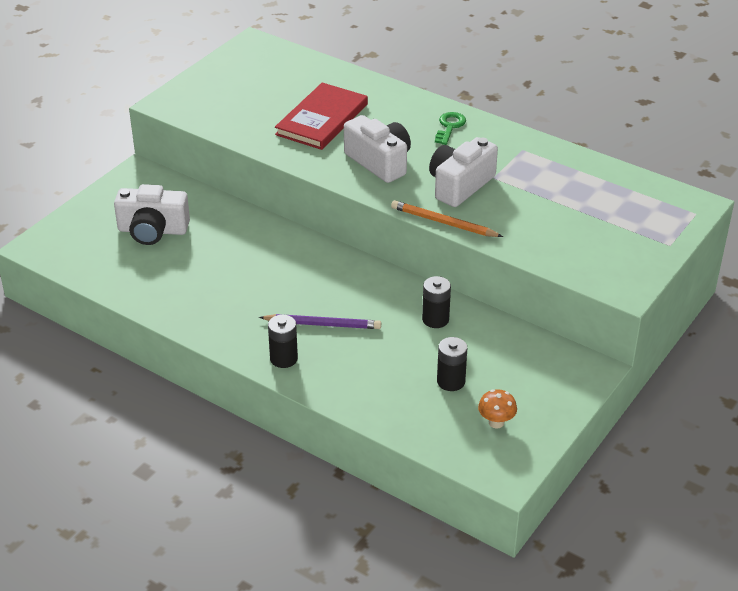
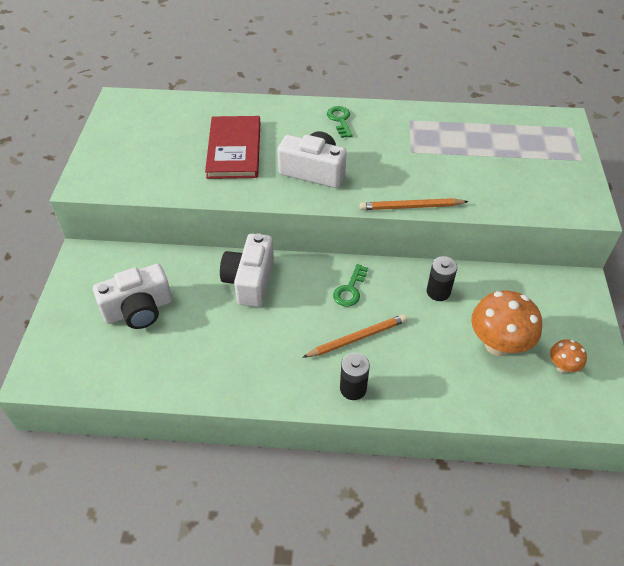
camera: 30 degrees left, 10 degrees up
(322, 324) = (357, 338): purple pencil -> orange pencil
(351, 286) = (350, 290): none -> green key
(451, 381) = (498, 345): black battery -> orange mushroom
(460, 185) = (393, 168): white camera -> white camera (250, 281)

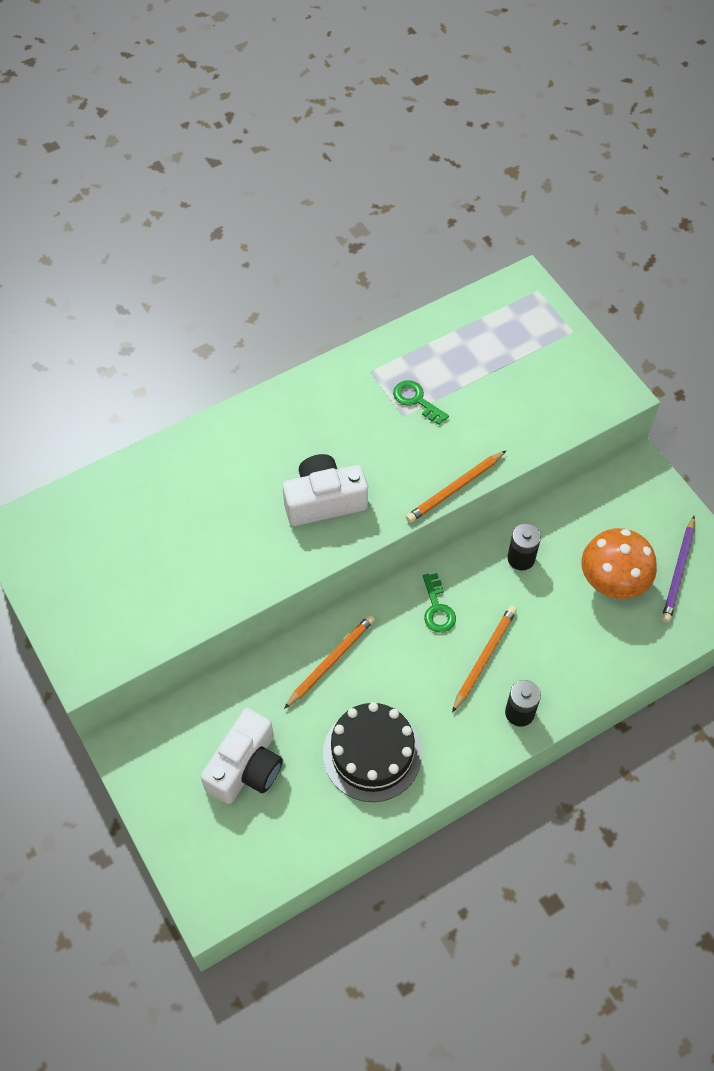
camera: 35 degrees left, 10 degrees up
(225, 351) = (372, 753): none -> black cake
(234, 150) = (214, 522): red book -> none
(250, 281) = (331, 661): white camera -> orange pencil
(340, 120) = (296, 413): green key -> green key (416, 400)
(562, 367) = (678, 571): orange mushroom -> purple pencil

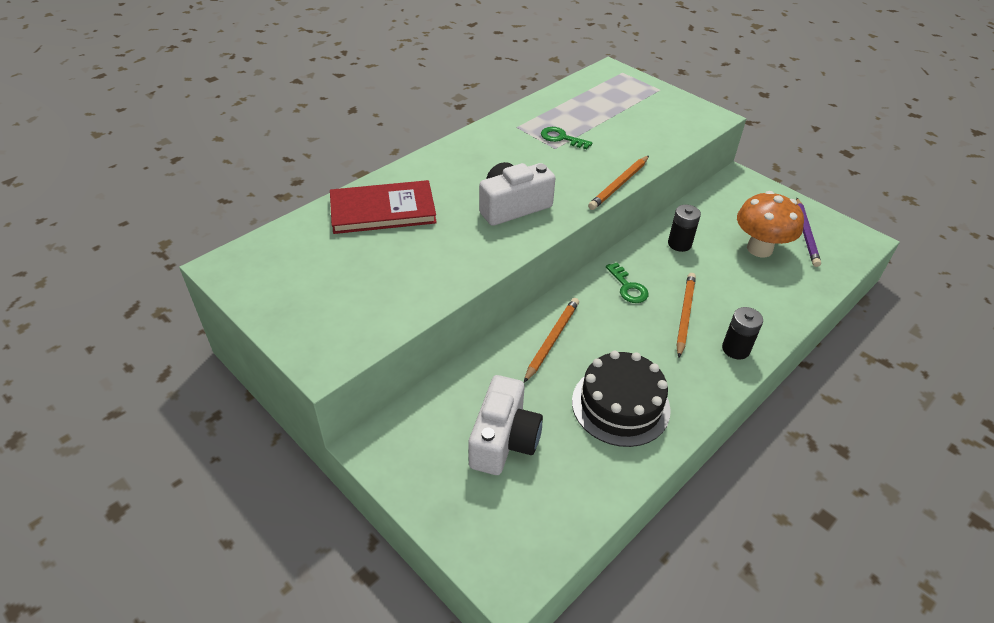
camera: 15 degrees left, 15 degrees down
(184, 481) = (383, 210): none -> red book

